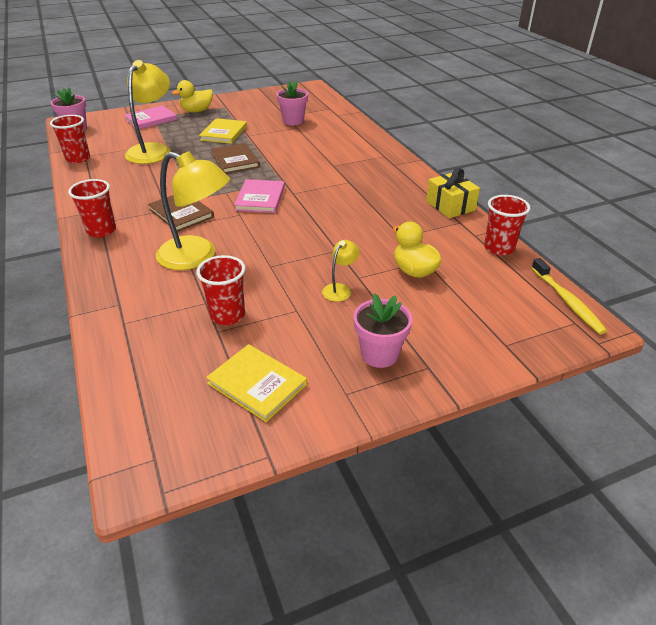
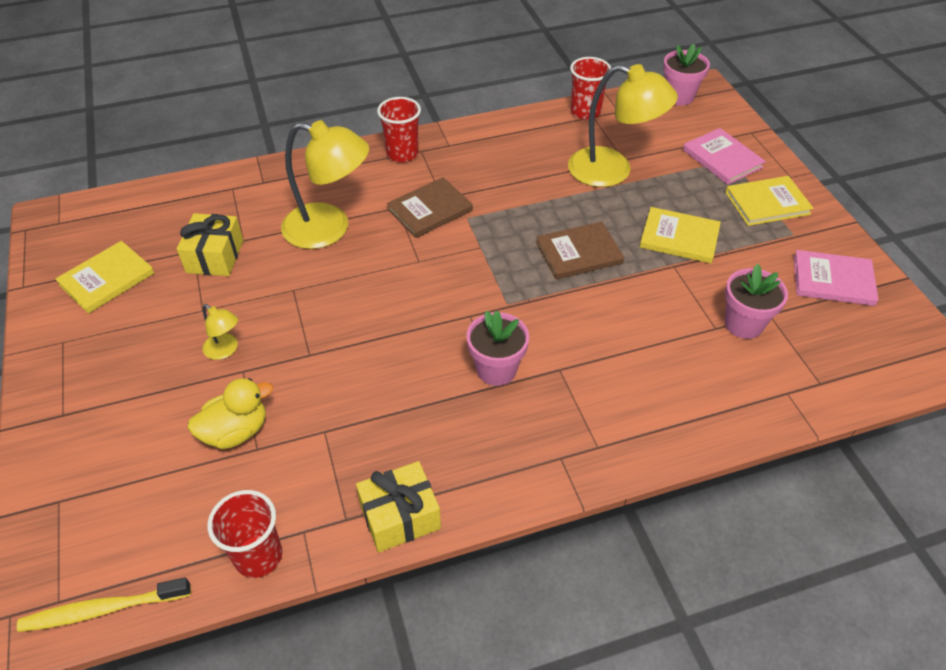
camera: 95 degrees right, 10 degrees up
(197, 111) = (767, 203): yellow duck -> yellow book
(197, 257) = (329, 229): yellow lamp -> yellow lamp turned 105 degrees counterclockwise
(227, 315) = (215, 256): red cup -> yellow gift
(260, 198) = (458, 280): pink book -> pink book (833, 280)
(379, 354) = (101, 374): pink flower pot -> pink flower pot (496, 369)

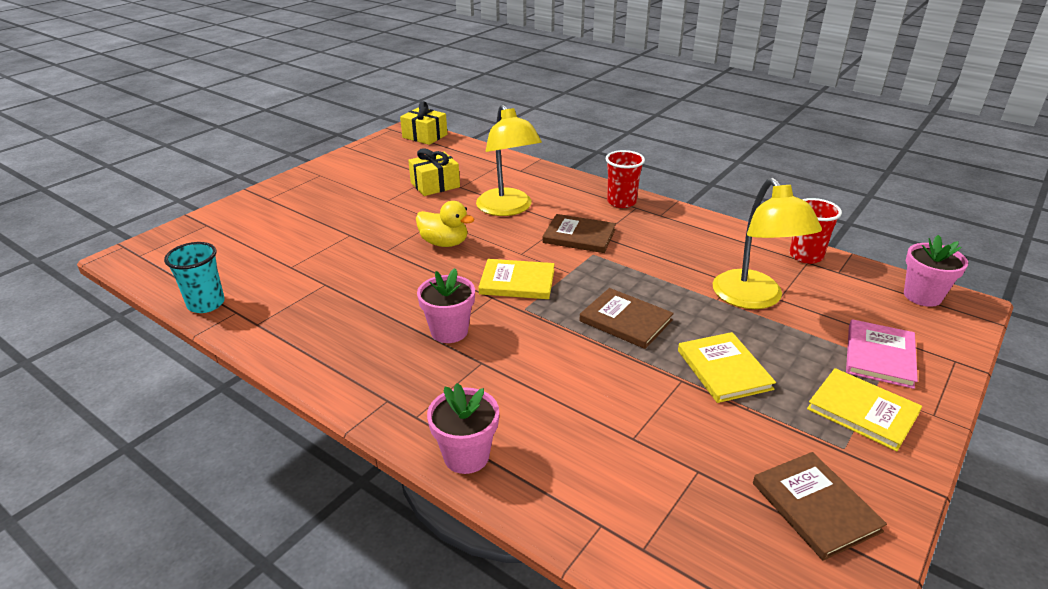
camera: 55 degrees right, 15 degrees down
(103, 609) = (140, 270): yellow toothbrush -> none
(107, 279) = (379, 164): yellow book -> yellow book (517, 282)
(225, 350) = (361, 222): yellow lamp -> none
(236, 432) = (298, 254): yellow duck -> yellow duck (444, 243)
(258, 556) = (206, 304): red cup -> turquoise cup
(400, 516) = (273, 345): yellow gift -> yellow gift (425, 136)
(743, 324) = (661, 456): pink flower pot -> pink flower pot (466, 456)
(833, 280) = (815, 507): pink book -> brown book

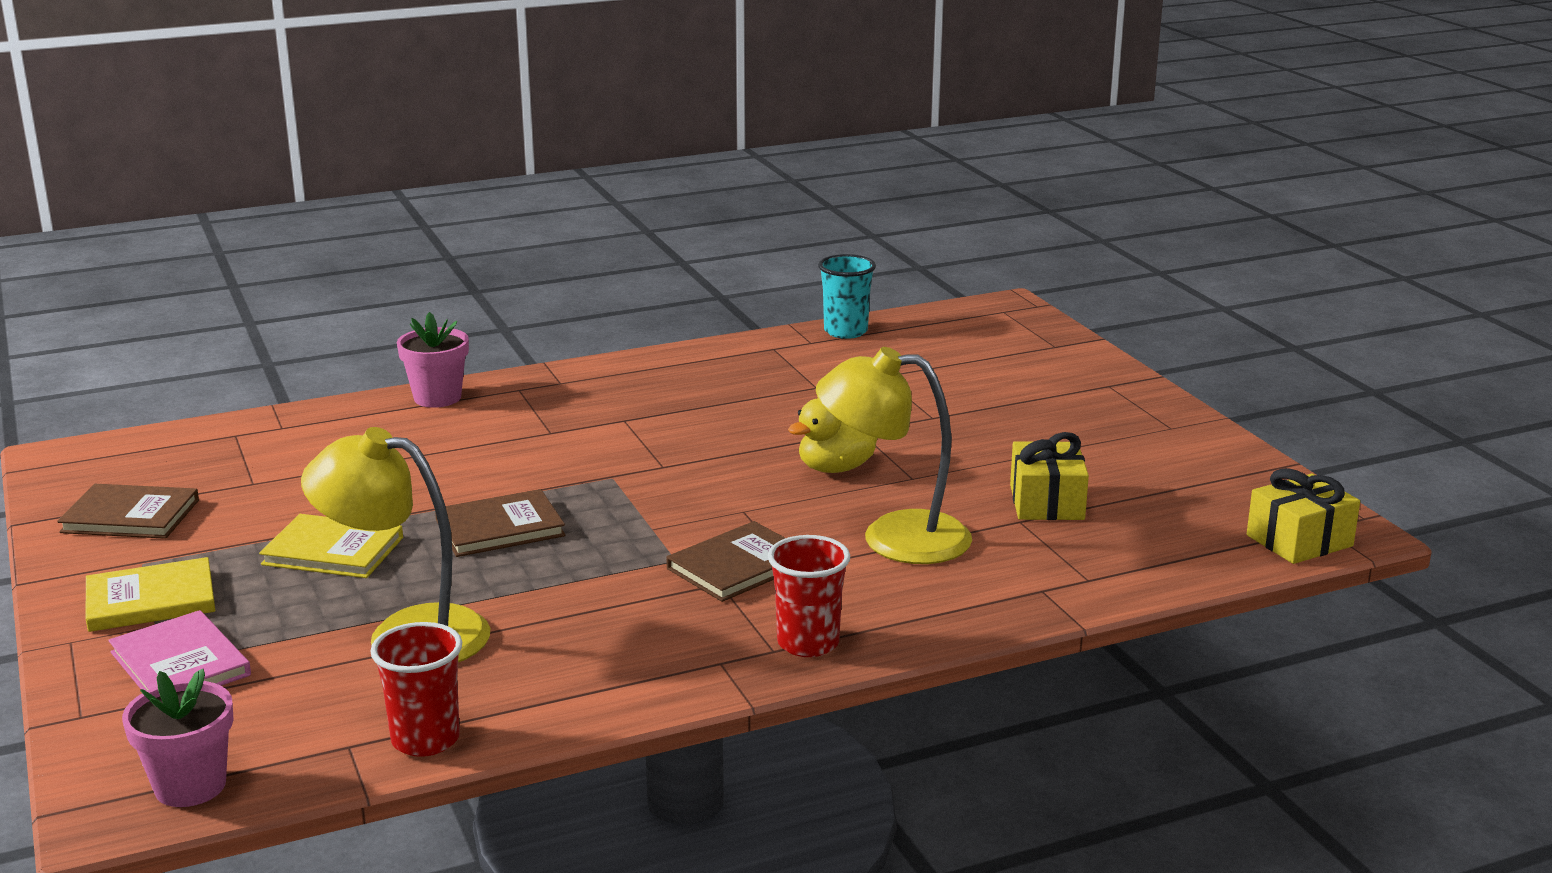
camera: 120 degrees right, 10 degrees down
(449, 331) = (628, 429): pink flower pot -> none
(517, 282) = (675, 489): yellow book -> none

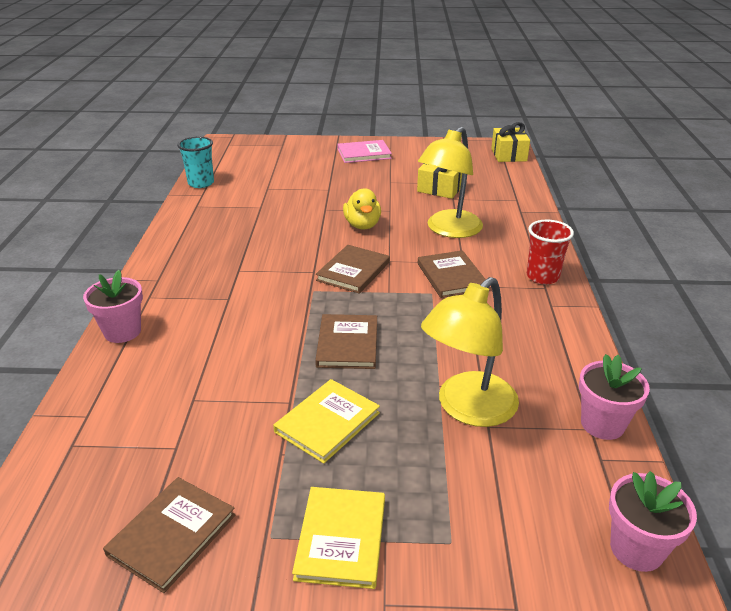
camera: 65 degrees left, 10 degrees up
(180, 664) = (457, 532): pink book -> pink book (364, 154)
(425, 740) = (602, 424): red cup -> pink flower pot
(688, 492) = (353, 271): none -> brown book

